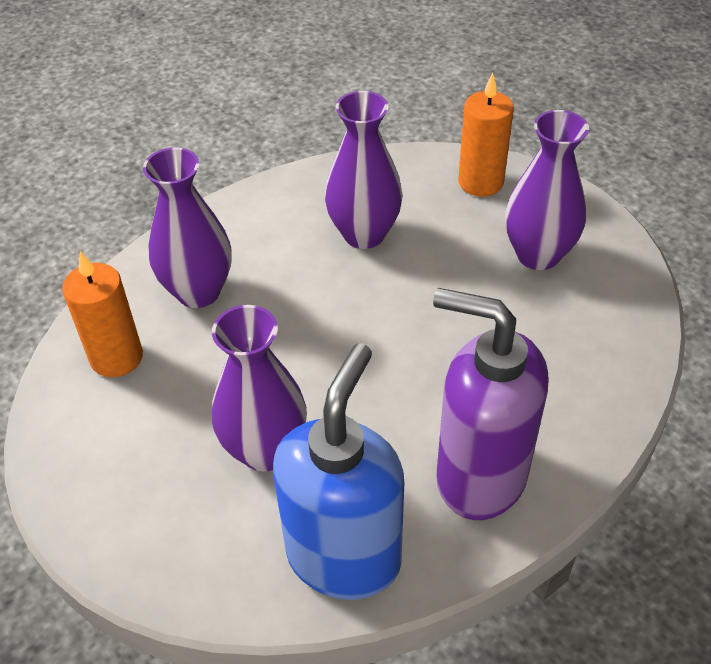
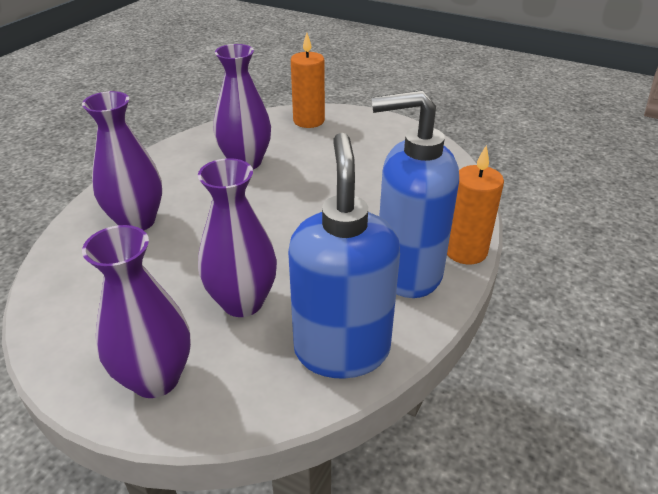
camera: 25 degrees left, 10 degrees down
(116, 357) = (87, 278): orange candle -> orange candle (465, 251)
(480, 476) = (407, 272): purple soap dispenser -> blue soap dispenser
(538, 255) = (368, 148): purple vase -> purple vase (156, 378)

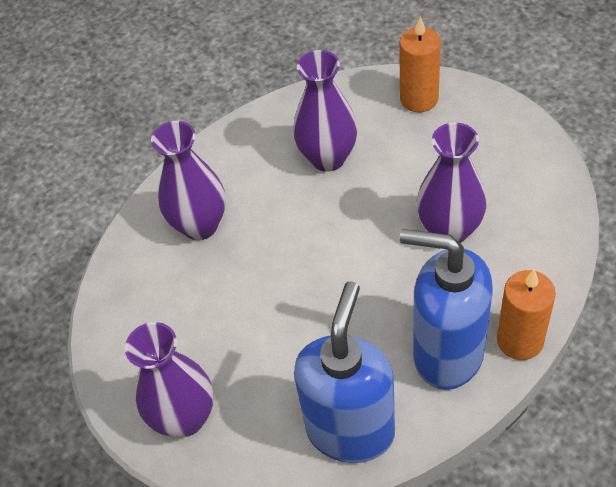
camera: 25 degrees right, 15 degrees up
(242, 302) = (276, 353): purple vase -> purple vase (449, 230)

